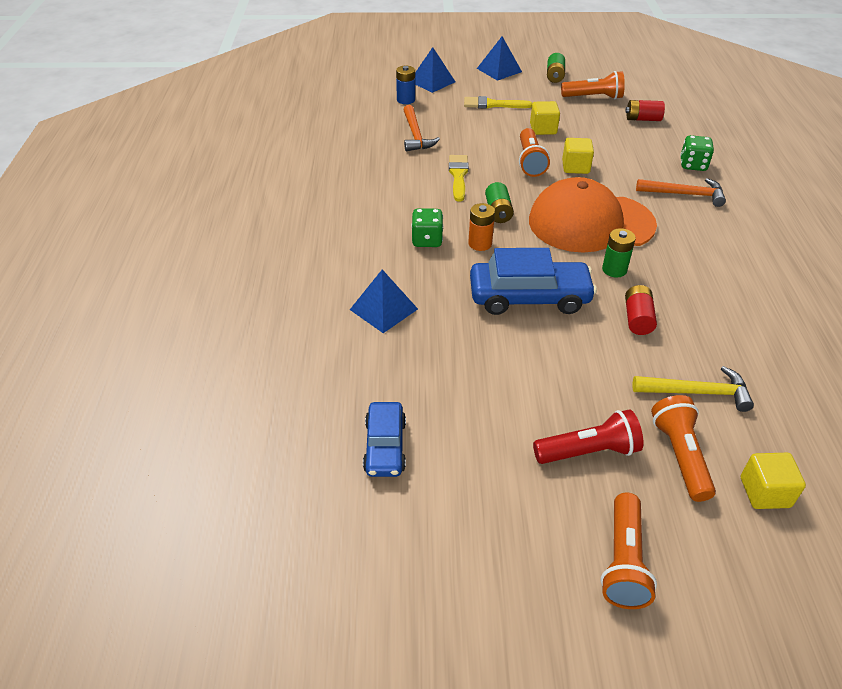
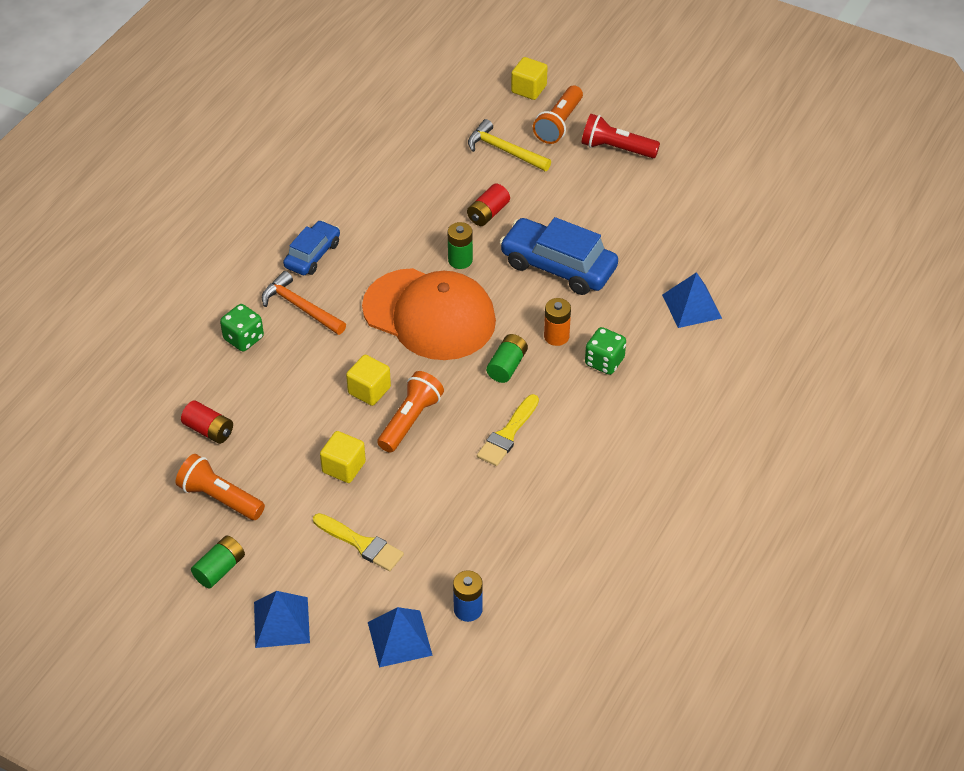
camera: 150 degrees left, 5 degrees up
(385, 446) = (753, 204): blue car -> blue car (312, 255)
(415, 135) = (506, 526): orange hammer -> none
(623, 561) = (648, 94): orange flashlight -> none

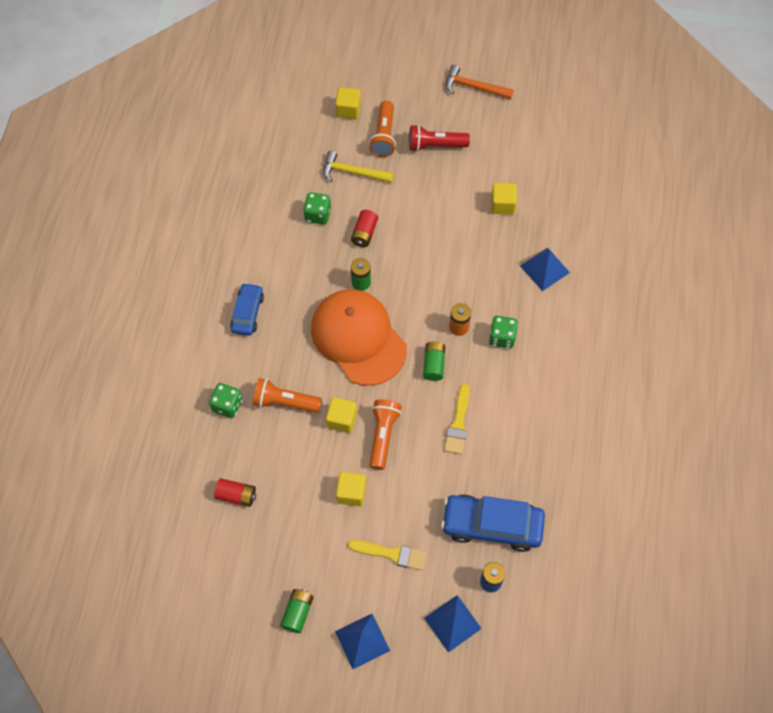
camera: 20 degrees left, 15 degrees up
(220, 498) = (271, 552): orange flashlight -> orange flashlight (285, 402)
(300, 307) = (258, 363): orange hammer -> orange hammer (474, 87)
(429, 314) = (358, 338): orange cap -> orange cap turned 135 degrees counterclockwise
(442, 181) = (318, 215): none -> green dice
(558, 266) = (435, 264): blue car -> blue car (492, 525)
(670, 228) = (502, 205): none -> yellow cube

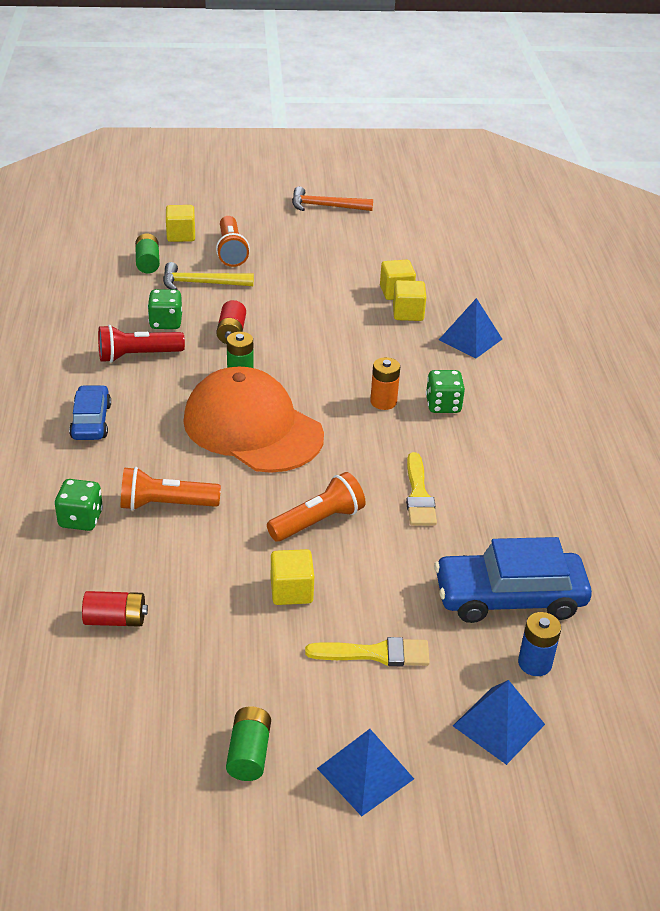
camera: 15 degrees left, 25 degrees down
(342, 420) = (254, 512): yellow cube -> yellow cube (408, 313)
(383, 436) = (318, 521): orange flashlight -> orange flashlight turned 60 degrees clockwise
(433, 364) = (363, 441): green battery -> green battery (148, 263)
(435, 145) = (296, 253): red flashlight -> red flashlight (137, 356)

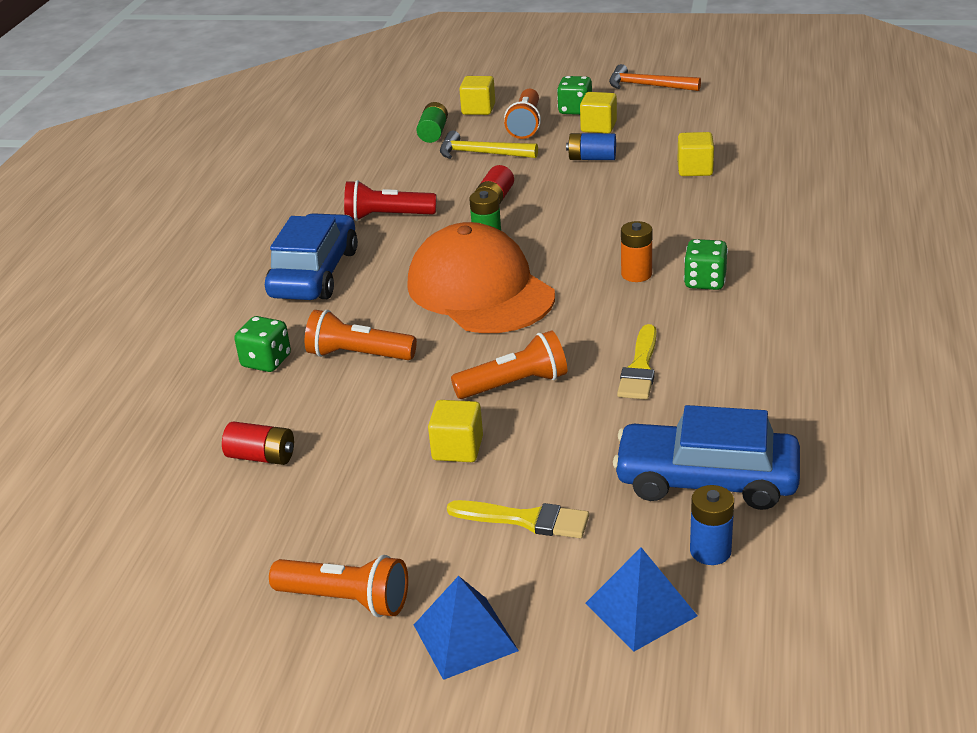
camera: 20 degrees right, 5 degrees down
(91, 421) = (314, 273): blue car -> blue car, size x1.66
(166, 323) = (429, 188): green dice -> green dice (575, 110)
(249, 753) = (346, 600): green battery -> orange flashlight
(303, 284) = (592, 158): none -> blue battery
(408, 313) = (700, 190): yellow cube -> yellow cube (598, 127)
(470, 339) = (764, 218): blue pyramid -> none

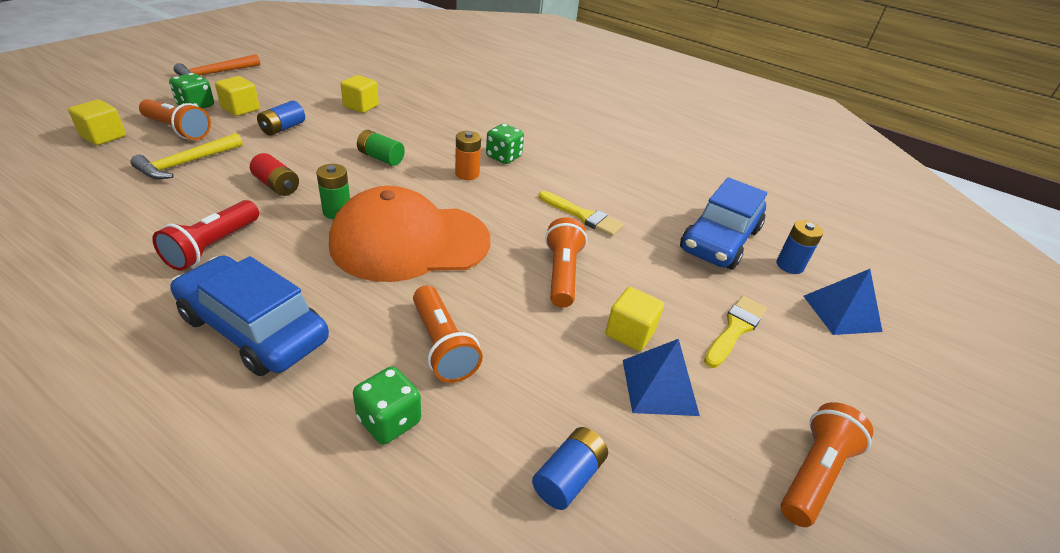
camera: 75 degrees left, 5 degrees up
(261, 457) = (568, 477): red battery -> blue battery
(358, 355) = (442, 345): orange flashlight -> orange flashlight turned 60 degrees counterclockwise
(433, 133) = (99, 170): green battery -> green battery (381, 158)
(465, 637) = (866, 409): blue pyramid -> blue pyramid (659, 387)

